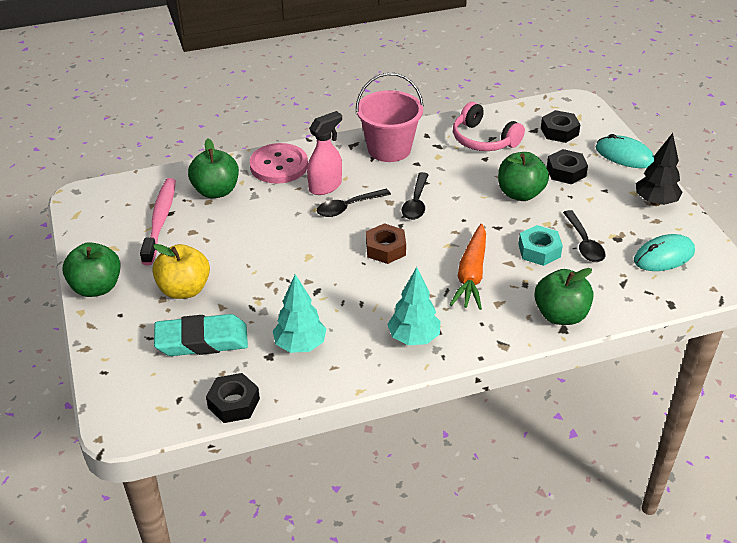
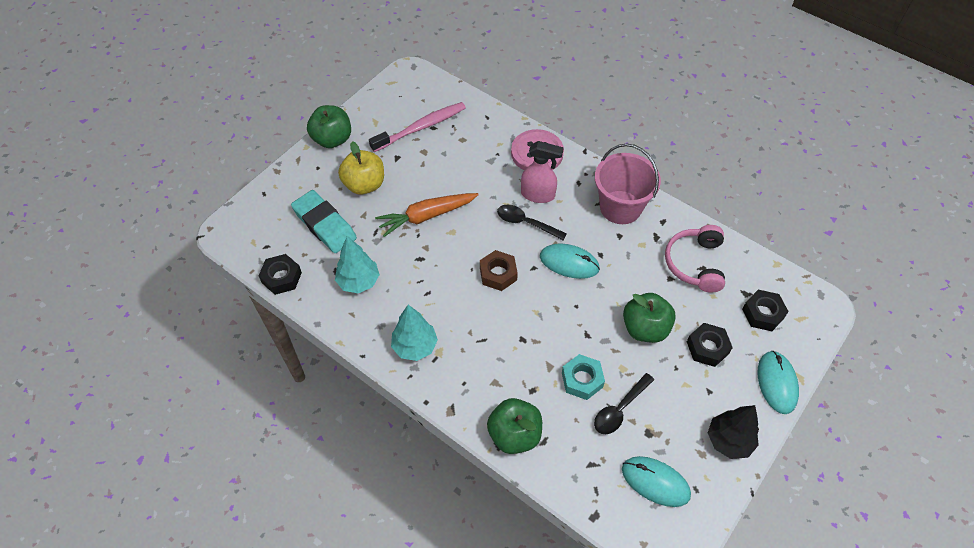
camera: 55 degrees right, 15 degrees up
(216, 191) = (476, 136): green apple -> none
(416, 203) = (569, 263): black spoon -> turquoise mouse
(471, 274) = (514, 346): orange carrot -> orange carrot (427, 216)

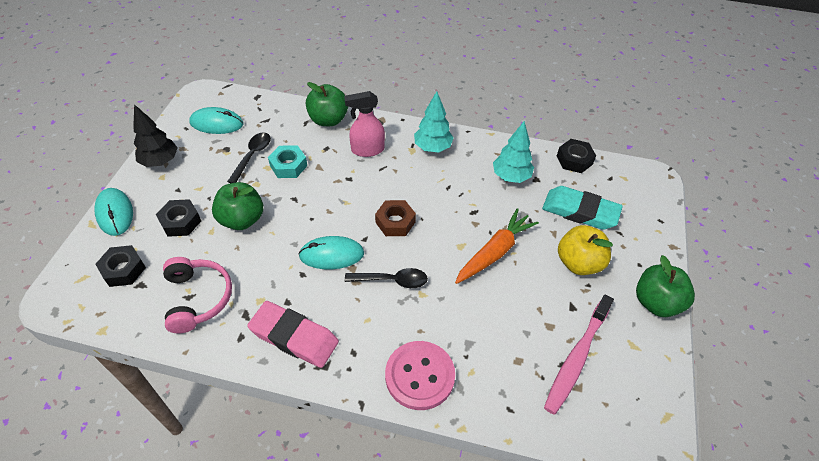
camera: 155 degrees right, 5 degrees down
(538, 195) = (393, 318): pink spray bottle -> pink spray bottle (367, 150)
(620, 207) = (294, 337): pink bucket -> pink eraser

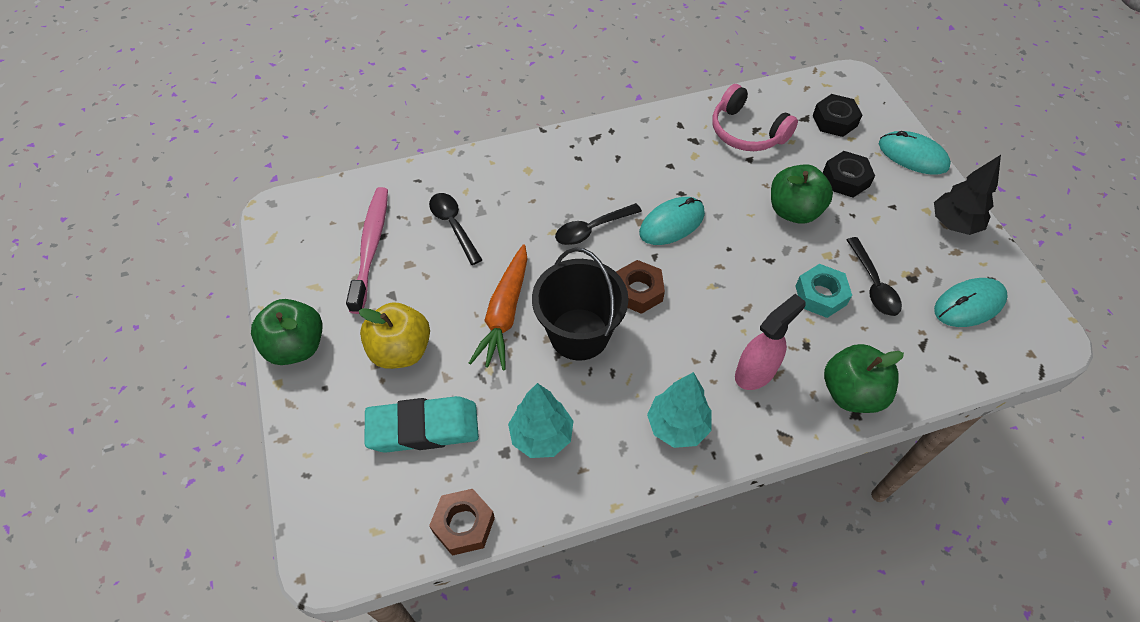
camera: 150 degrees right, 5 degrees up
(294, 337) = (637, 144): pink eraser -> none
(419, 376) = (509, 167): pink button -> none
(453, 216) = (579, 334): none -> black bucket
(498, 342) = (453, 225): none -> black spoon
(574, 160) = (463, 525): black nut -> brown nut

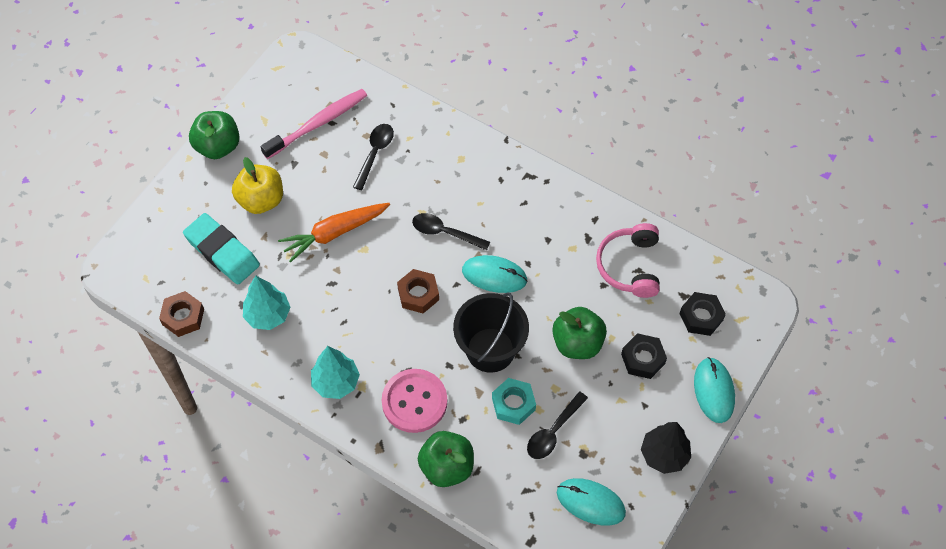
camera: 50 degrees right, 5 degrees up
(579, 334) = (355, 284): black bucket -> black bucket (490, 350)
(756, 372) = (414, 402): pink spray bottle -> pink button

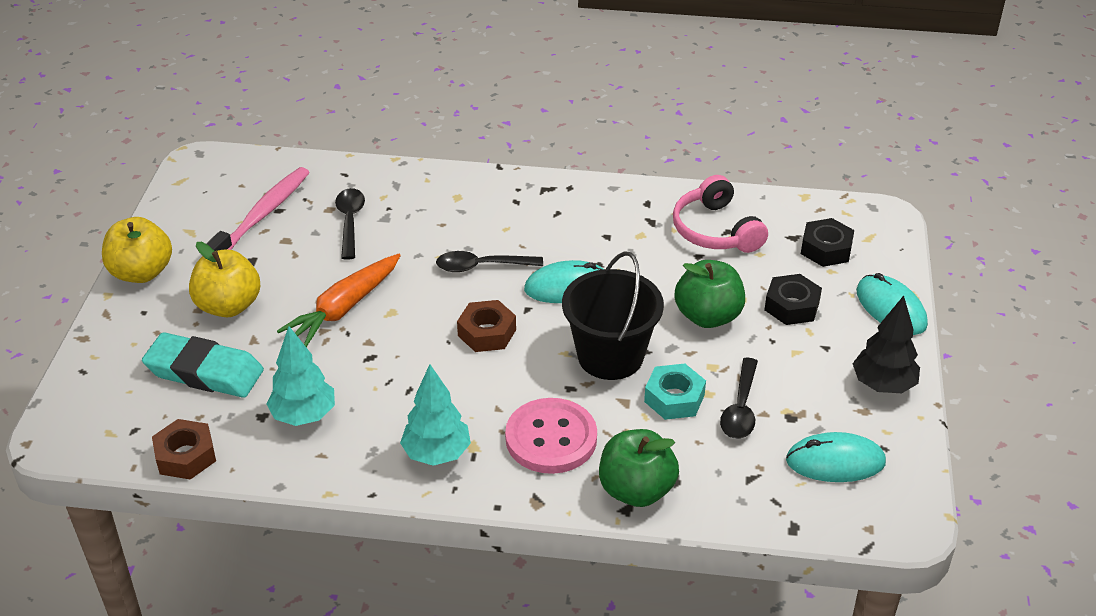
camera: 25 degrees left, 20 degrees down
(218, 146) = (142, 272): green apple -> yellow apple

